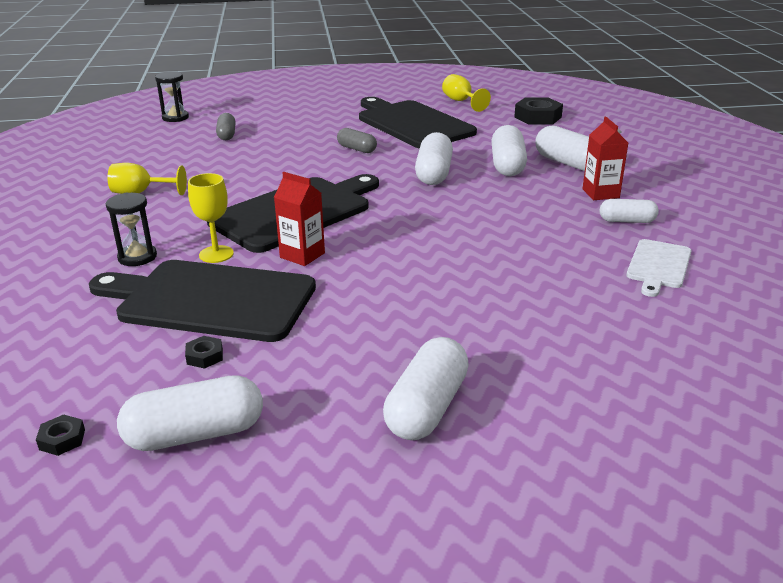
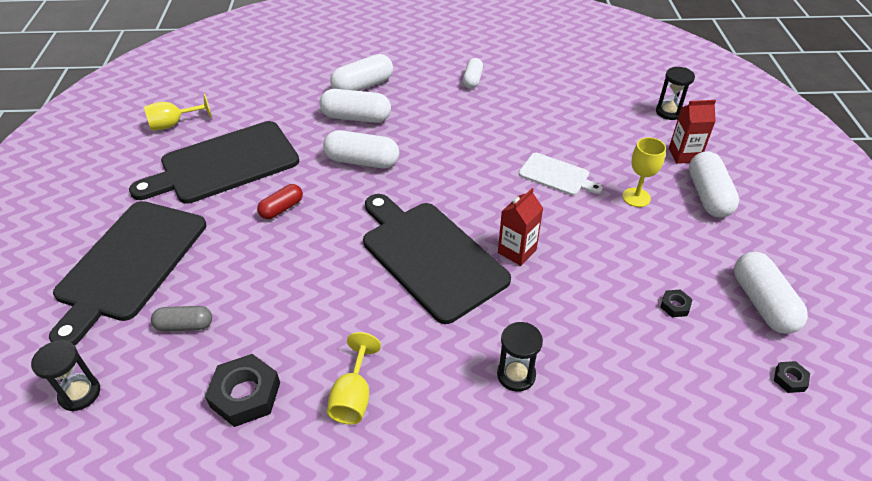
camera: 85 degrees left, 15 degrees up
(210, 300) = (593, 309): black cutting board -> black cutting board (129, 263)
(216, 254) = (512, 311): yellow goblet -> yellow goblet (636, 197)
(357, 149) = (281, 208): grey capsule -> red capsule
(427, 407) = (708, 195): white capsule -> white capsule turned 60 degrees clockwise
(538, 117) = (247, 84): black nut -> black nut (245, 394)
(600, 193) = (424, 82): red carton -> red carton (684, 155)
(649, 385) = (669, 112): none -> black hourglass
(658, 266) = (537, 81): white cutting board -> white cutting board (556, 175)

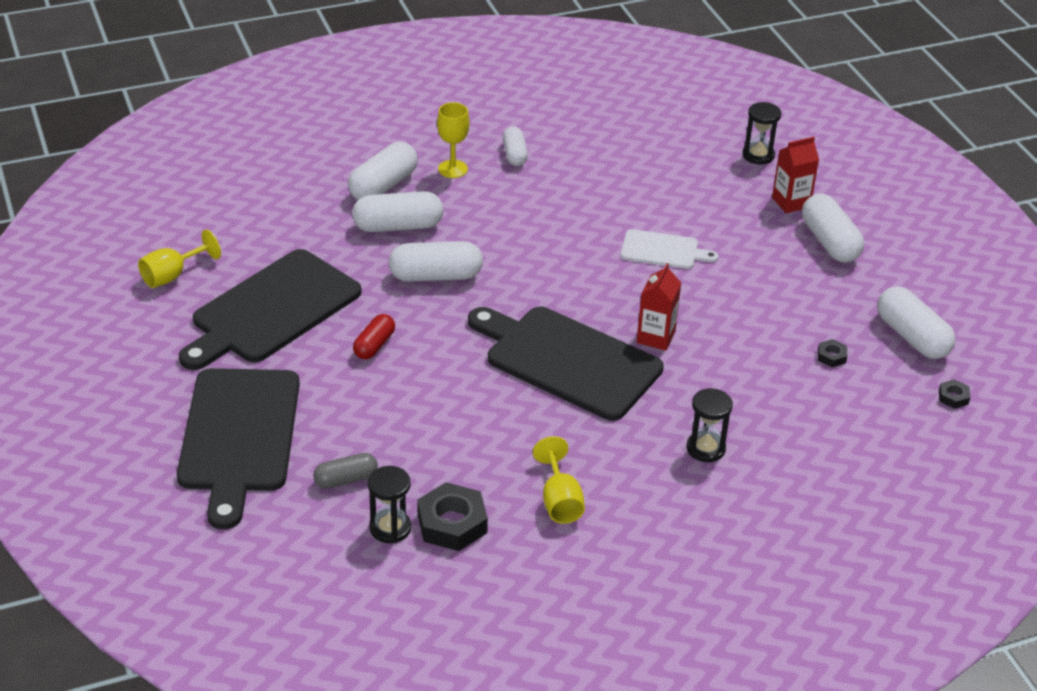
camera: 20 degrees left, 5 degrees down
(80, 394) = (280, 561): black hourglass -> black hourglass (390, 528)
(636, 197) = (756, 258): yellow goblet -> yellow goblet (453, 169)

